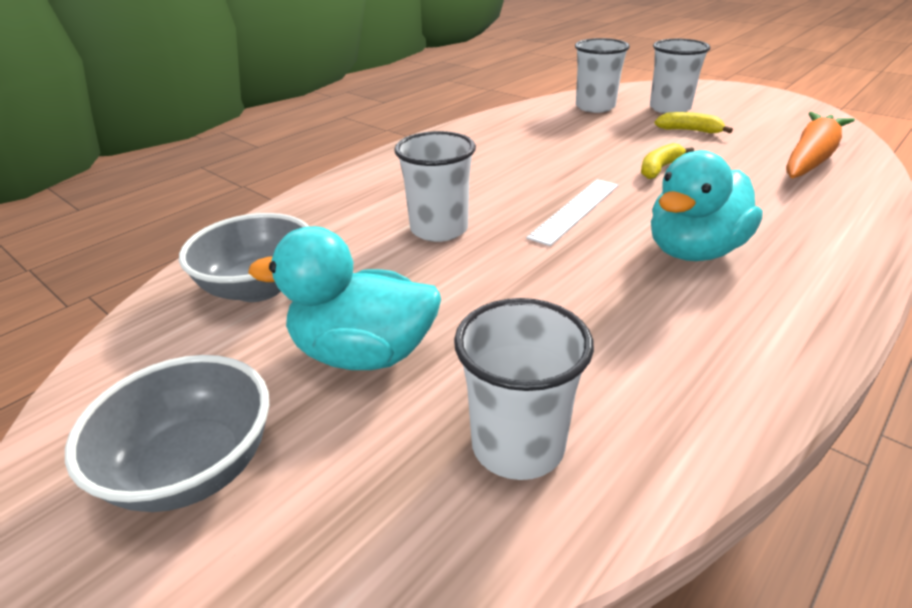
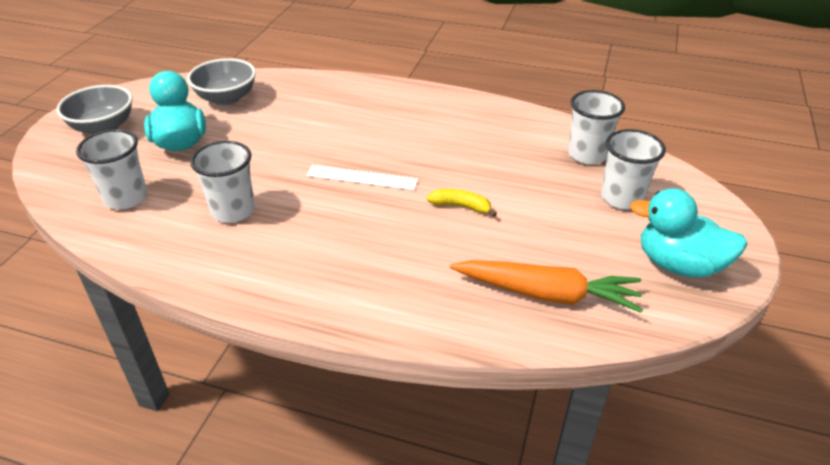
camera: 65 degrees right, 5 degrees up
(439, 229) = (310, 132): white cup -> white cup (233, 211)
(689, 130) = (566, 215): yellow banana -> none
(693, 251) = (325, 234): turquoise duck -> turquoise duck (678, 265)

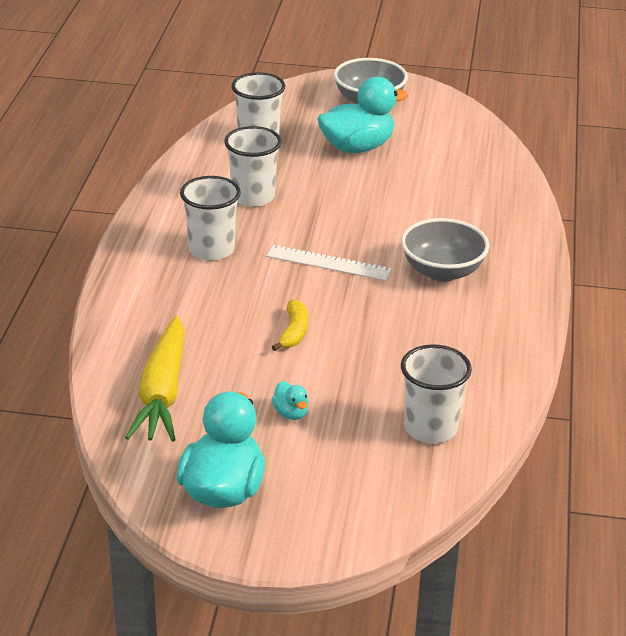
camera: 80 degrees right, 5 degrees down
(226, 98) = (455, 156): grey bowl -> grey bowl (442, 271)
(362, 178) = (328, 263): white ruler -> white ruler turned 75 degrees counterclockwise
(547, 294) = (162, 392): orange carrot -> yellow carrot
(573, 218) = (291, 413): none -> turquoise duck
(622, 198) = (342, 454): white cup -> white cup (211, 250)

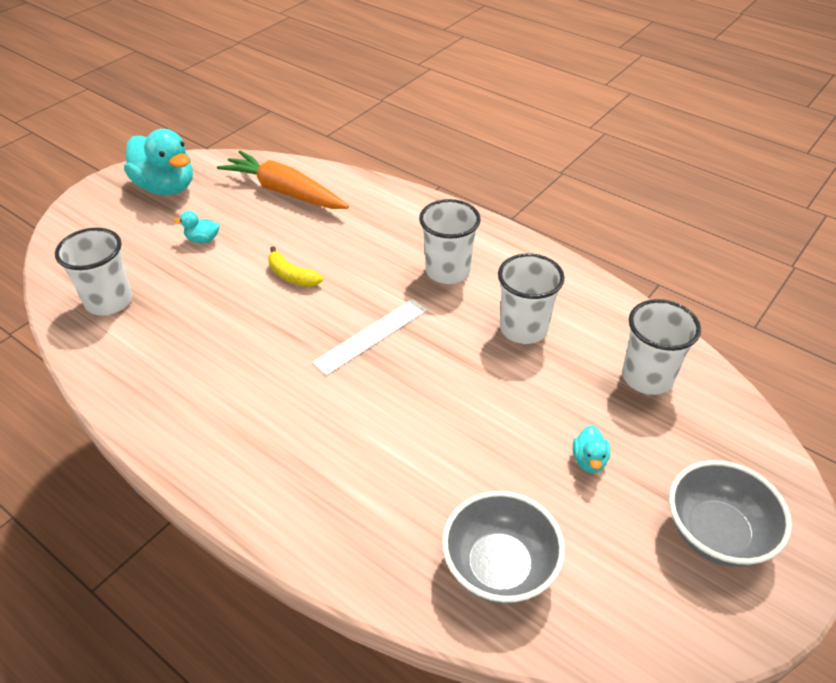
camera: 120 degrees right, 10 degrees up
(162, 392) = (285, 192): yellow carrot -> orange carrot
(357, 147) = (589, 460): turquoise duck -> turquoise duck, size x0.44
(442, 271) = (291, 413): grey bowl -> grey bowl (499, 567)

